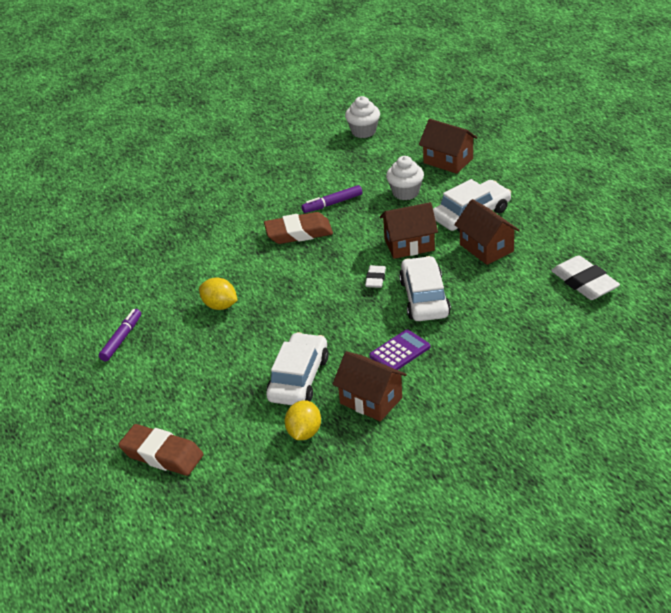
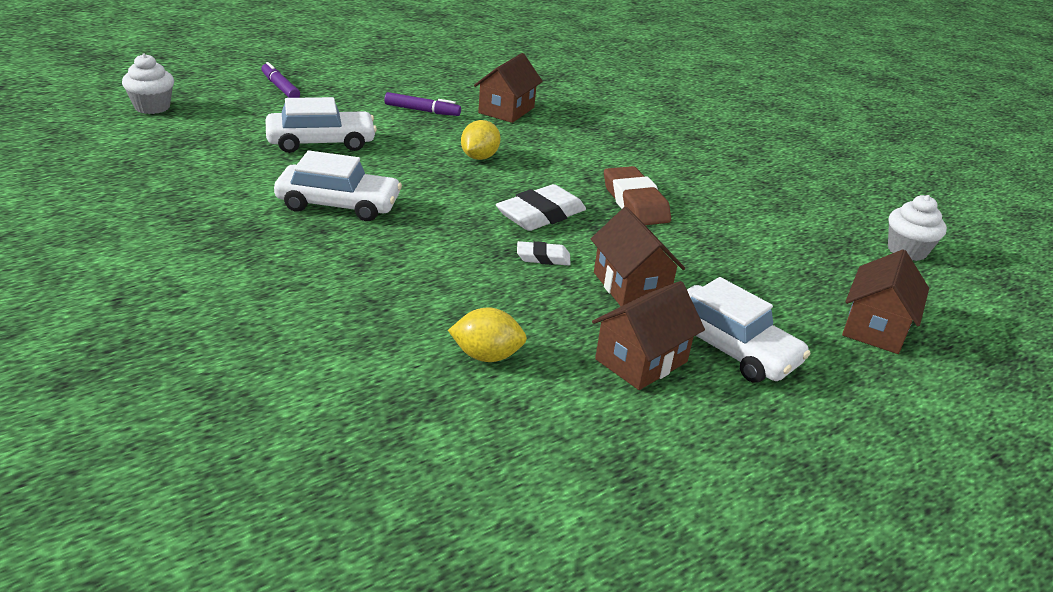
camera: 75 degrees right, 5 degrees down
(162, 455) = (233, 134): brown eraser -> none
(304, 433) = (238, 208): yellow lemon -> yellow lemon (486, 356)
(332, 204) = (710, 226): purple marker -> purple marker (280, 87)
(371, 400) = (285, 252): brown house -> brown house (506, 110)
(400, 352) = (381, 275): purple calculator -> none
(405, 193) = (764, 285): white cupcake -> white cupcake (152, 107)
(424, 298) = (502, 297): white car -> white car (321, 142)
(584, 283) = (560, 476): white eraser -> white eraser (540, 215)

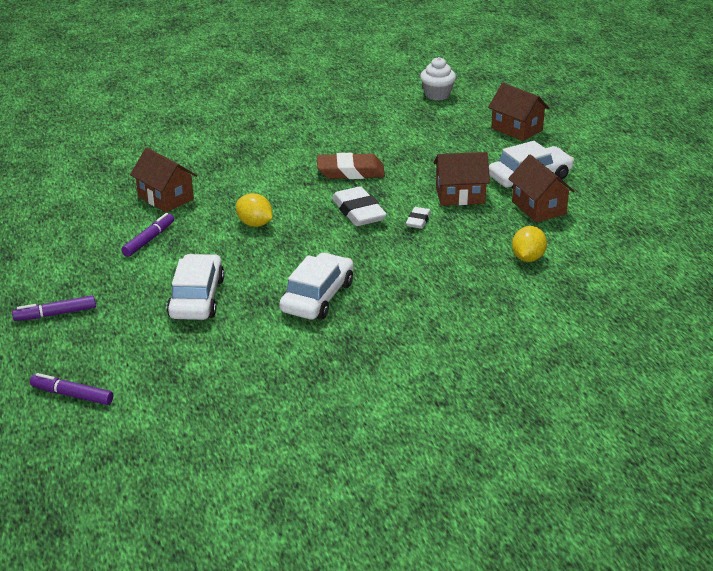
camera: 70 degrees left, 0 degrees up
(152, 107) = (72, 395): white cupcake -> purple marker

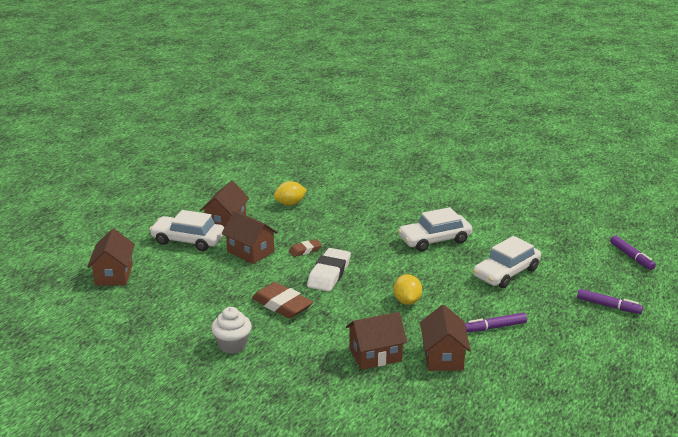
camera: 135 degrees left, 5 degrees down
(221, 175) = (375, 355): none -> brown house
(418, 221) = (305, 250): white eraser -> brown eraser
(437, 95) = (89, 336): white cupcake -> white cupcake (232, 345)

